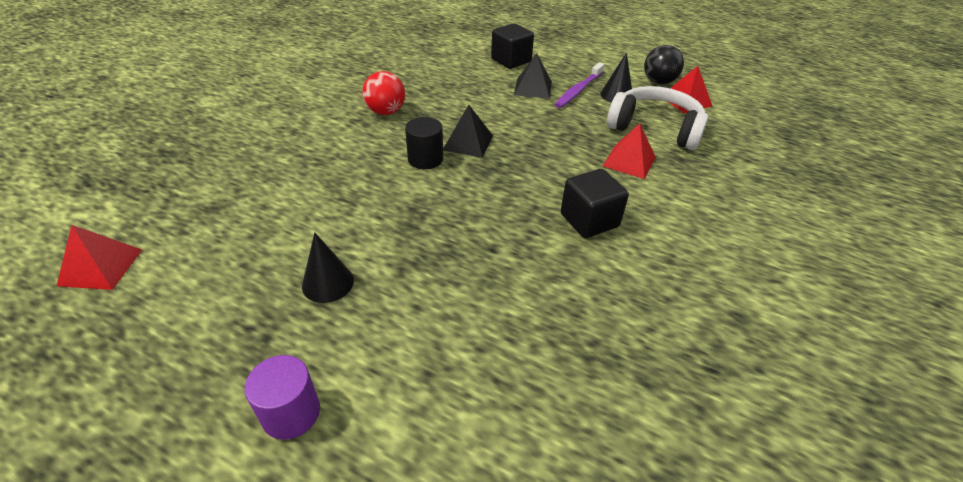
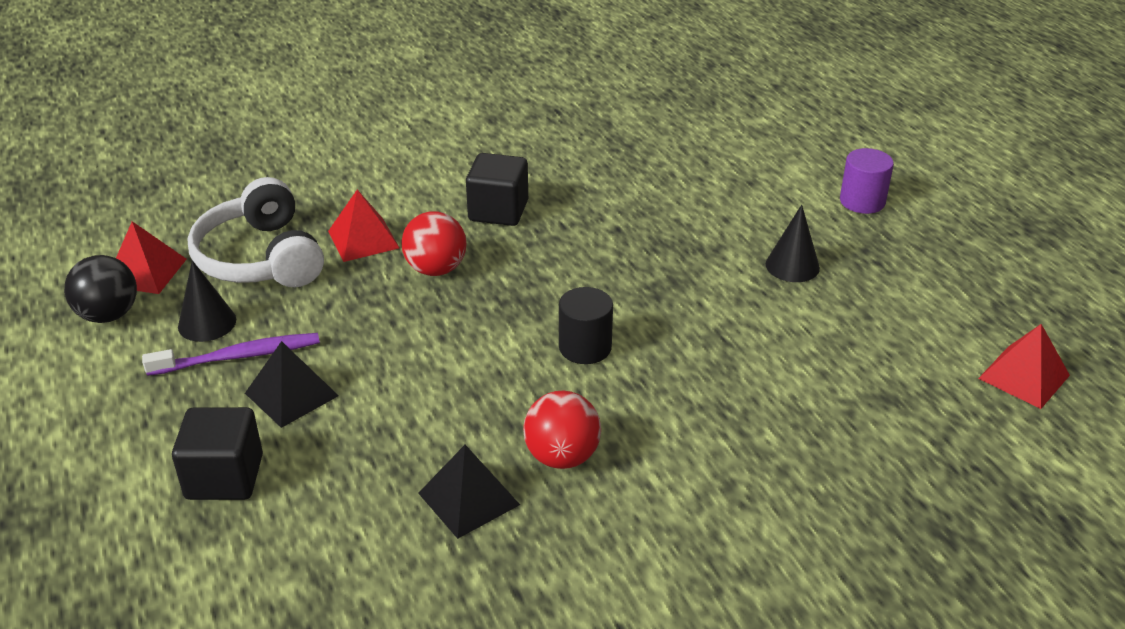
camera: 140 degrees left, 5 degrees down
(468, 142) = (506, 346): black pyramid -> black pyramid (468, 498)
(562, 163) = (436, 269): none -> red ball

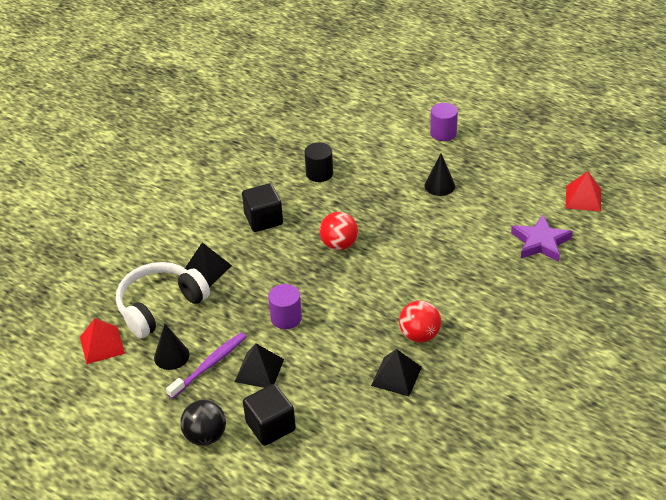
camera: 30 degrees left, 5 degrees up
(108, 315) = (110, 378): black ball -> black ball (205, 436)
(261, 258) = (160, 306): white headphones -> white headphones turned 105 degrees clockwise
(363, 239) = (206, 269): red pyramid -> black pyramid
(398, 344) = (286, 318): none -> purple cylinder
(436, 269) = (264, 268): red ball -> red ball (339, 245)
(585, 347) = (380, 276): black cylinder -> black cylinder (319, 173)
(888, 410) = (540, 242): none -> purple star

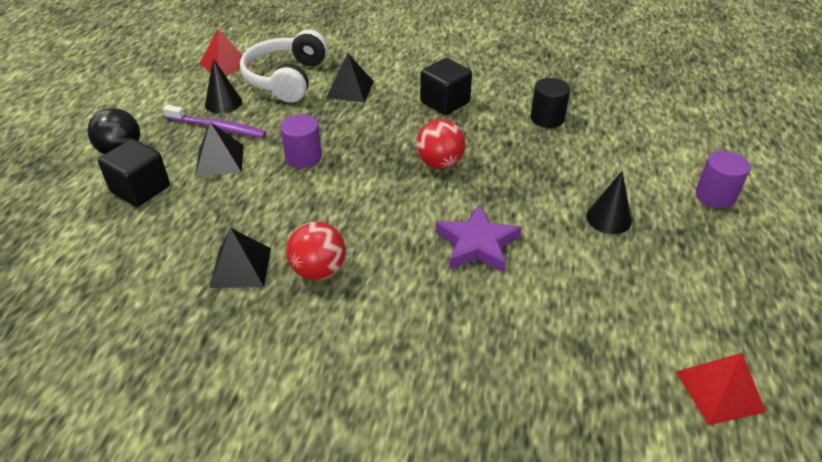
camera: 65 degrees right, 0 degrees up
(160, 306) = (286, 79): white headphones -> white headphones turned 105 degrees counterclockwise
(540, 242) = (573, 357): purple star -> purple star (477, 244)

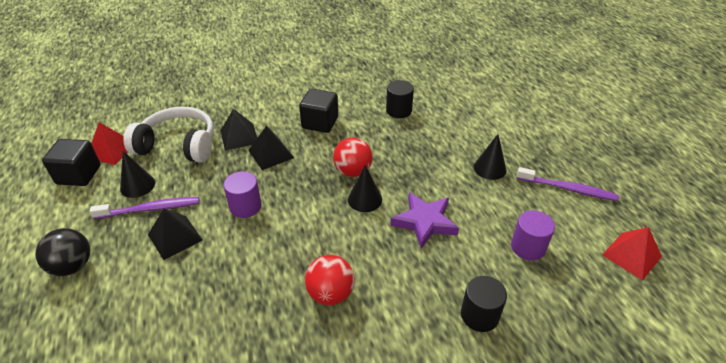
camera: 30 degrees left, 0 degrees up
(141, 189) = (121, 293): black cube -> black cube (79, 175)
(241, 267) = (267, 320): black pyramid -> black pyramid (271, 154)
(286, 79) = (178, 145): white headphones -> white headphones turned 120 degrees clockwise
(429, 195) = (365, 199): none -> black cone
(458, 362) = (479, 315): none -> black cylinder
(696, 280) = (567, 189): none -> purple toothbrush
(715, 195) = (535, 128): purple cylinder -> purple cylinder (528, 247)

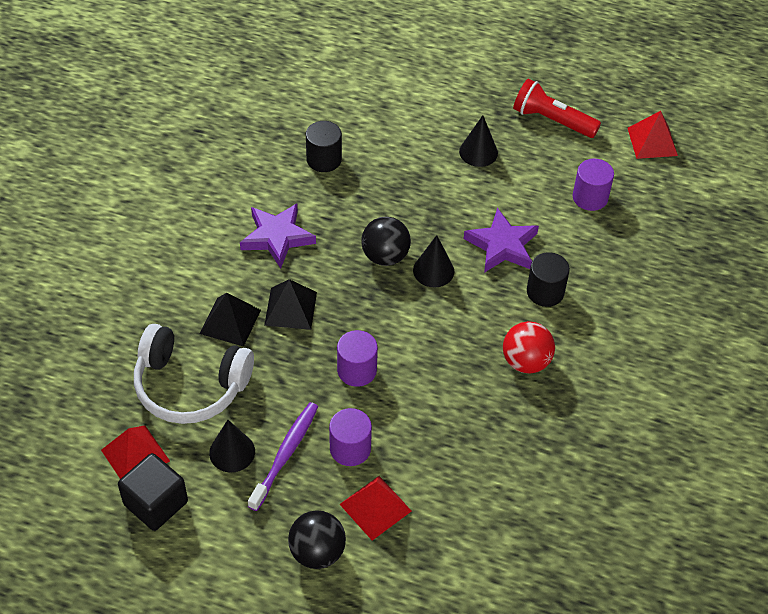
camera: 55 degrees left, 10 degrees up
(129, 277) = (375, 507): none -> red pyramid
(175, 237) = (350, 448): black pyramid -> purple cylinder
(178, 145) = (190, 385): white headphones -> white headphones turned 120 degrees counterclockwise
(320, 123) = (277, 237): black cube -> purple star
(353, 171) = (385, 256): red ball -> black ball
(479, 315) = (627, 277): black cylinder -> black cylinder (545, 292)
(567, 189) = (552, 120): purple toothbrush -> red flashlight

